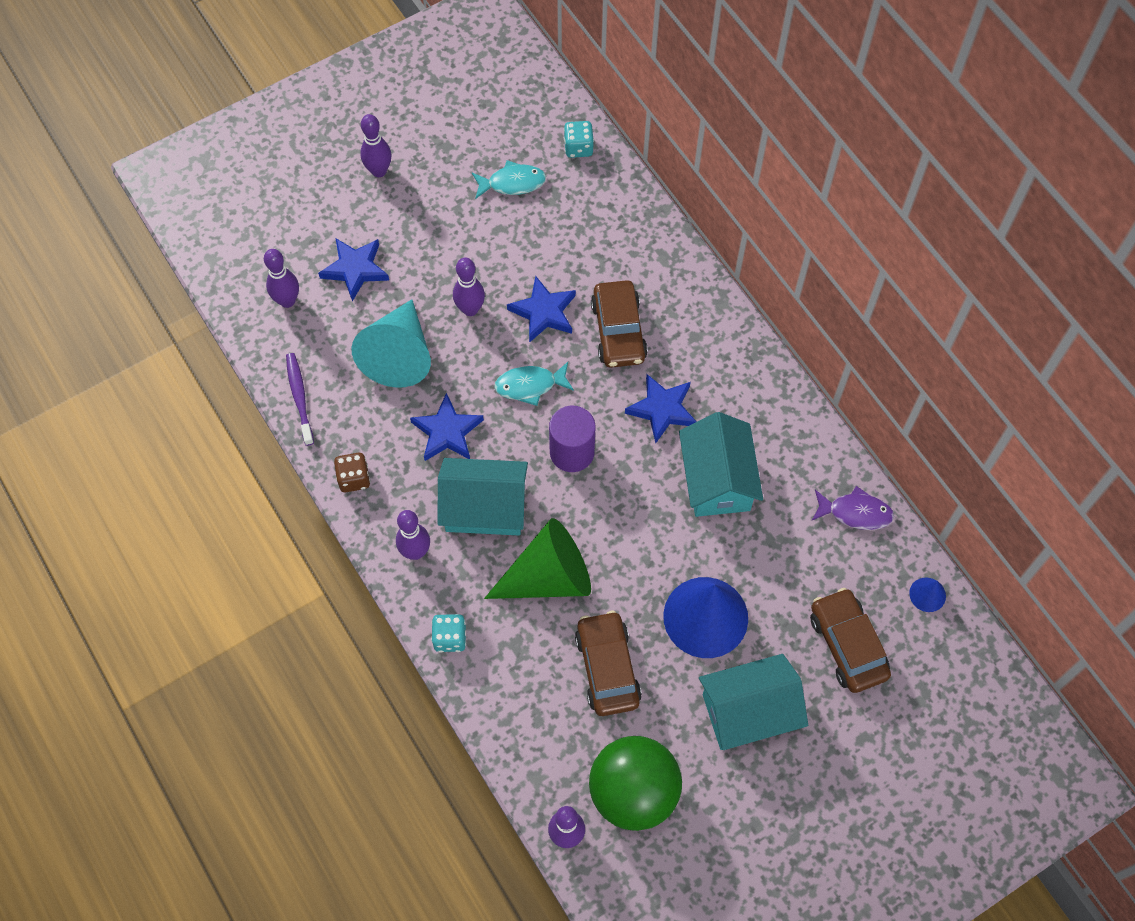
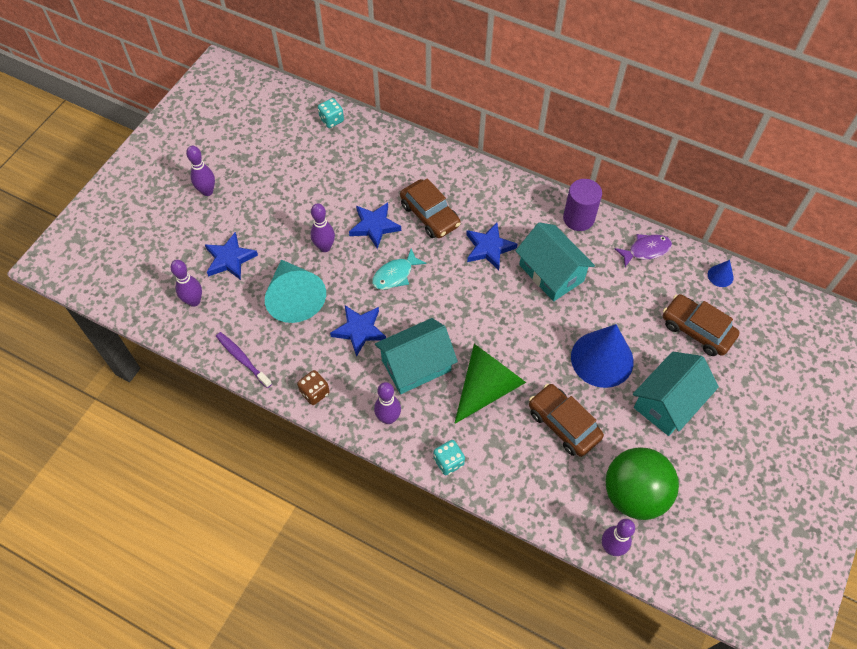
camera: 30 degrees left, 5 degrees down
(512, 183) = (302, 159): turquoise fish -> none
(572, 452) = (449, 302): purple cylinder -> purple cylinder (578, 218)

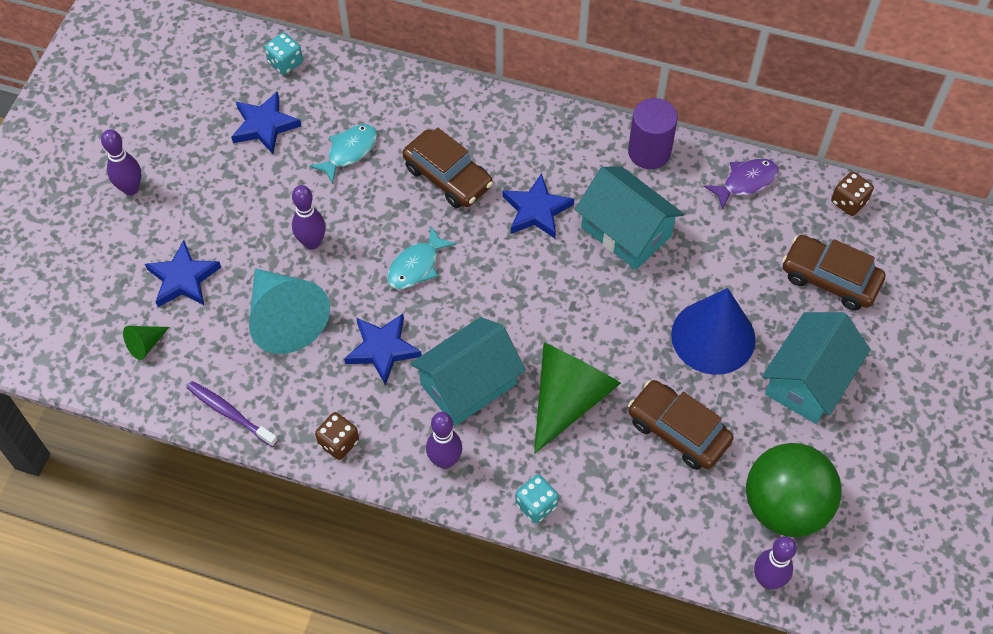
camera: 10 degrees left, 0 degrees up
(194, 301) = (145, 344): purple bowling pin -> green cone
(363, 187) = (349, 151): none -> turquoise fish
(374, 226) = (374, 203): blue star -> blue star (264, 125)
(720, 276) = (848, 202): blue cone -> brown dice

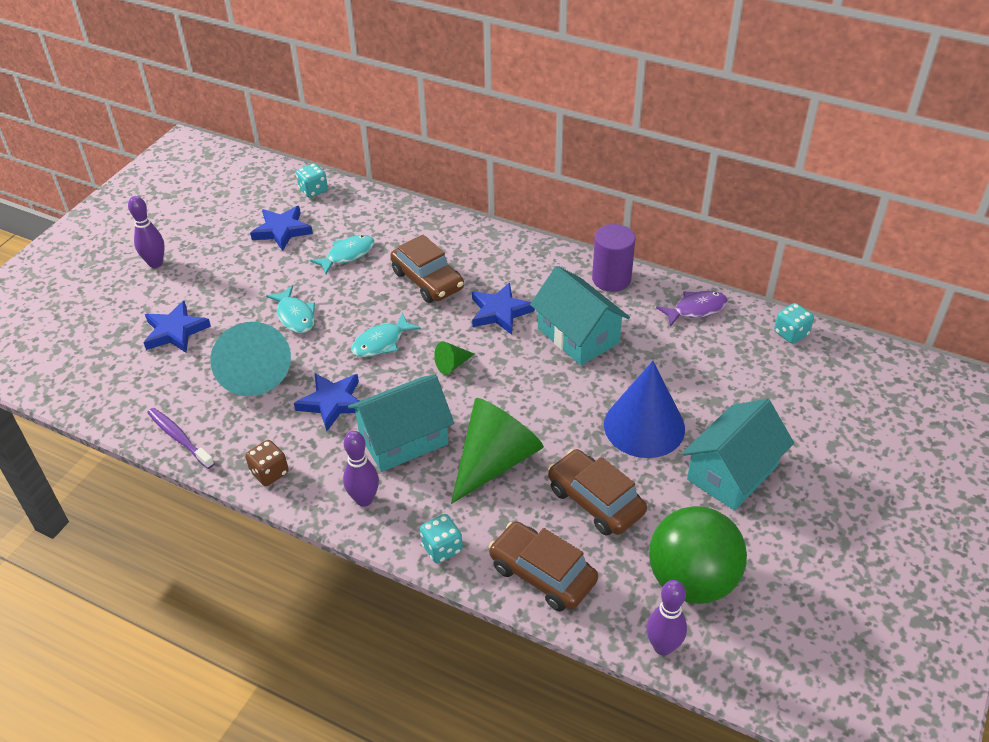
camera: 10 degrees right, 15 degrees down
(145, 344) = (125, 376): green cone -> green cone (452, 364)
(312, 242) = (295, 316): purple bowling pin -> turquoise fish
(830, 279) = (765, 391): brown car -> brown car (542, 574)
(848, 202) = (791, 333): brown dice -> turquoise dice

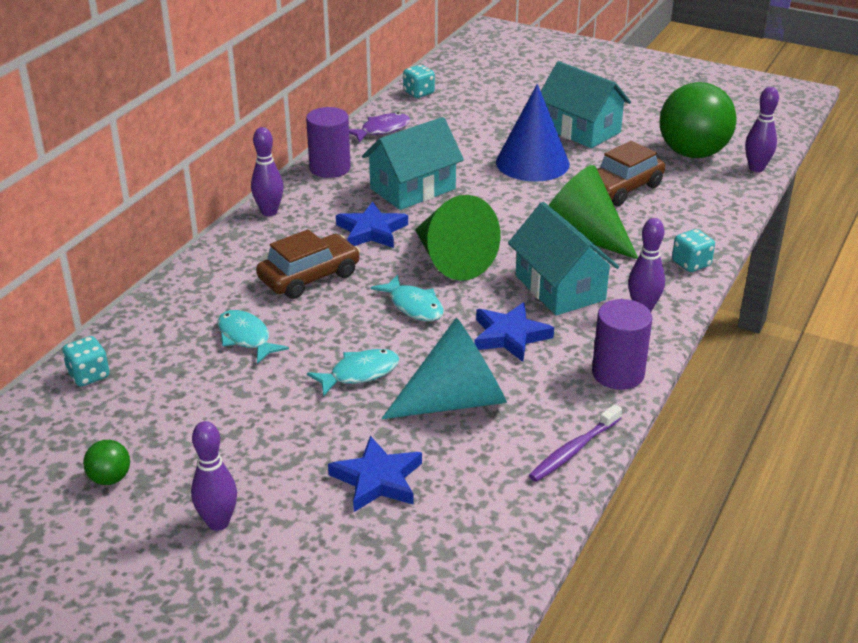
camera: 90 degrees left, 10 degrees down
(208, 215) = (110, 478): none -> green ball
(269, 473) = (618, 373): brown dice -> purple cylinder
(282, 230) = (175, 398): blue star -> none
(452, 364) = (451, 260): green cone -> green cone, size x2.31
(529, 249) = (269, 212): none -> purple bowling pin
(542, 574) = (704, 215): brown car -> none
(696, 309) = (382, 130): purple fish -> purple fish turned 75 degrees clockwise

